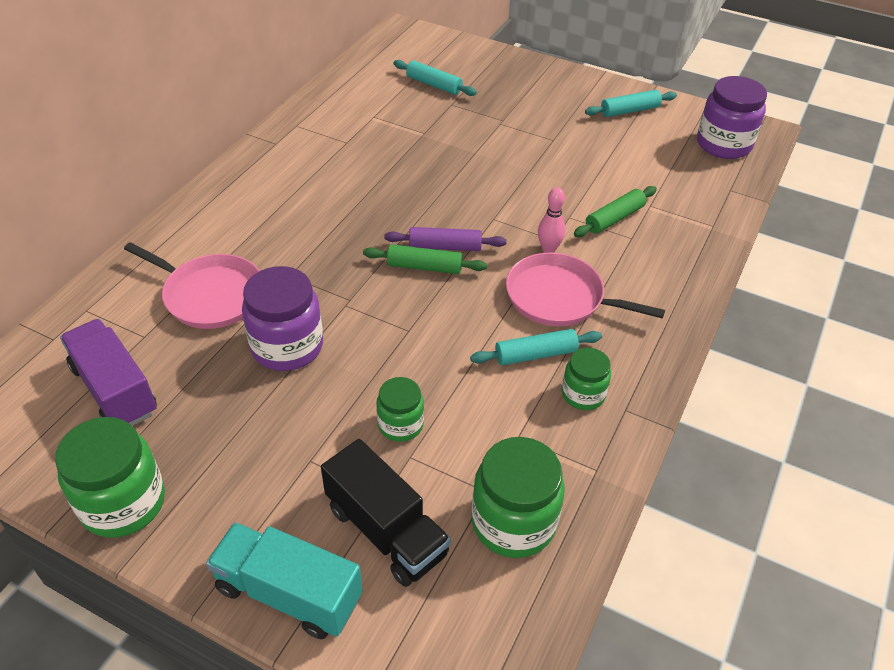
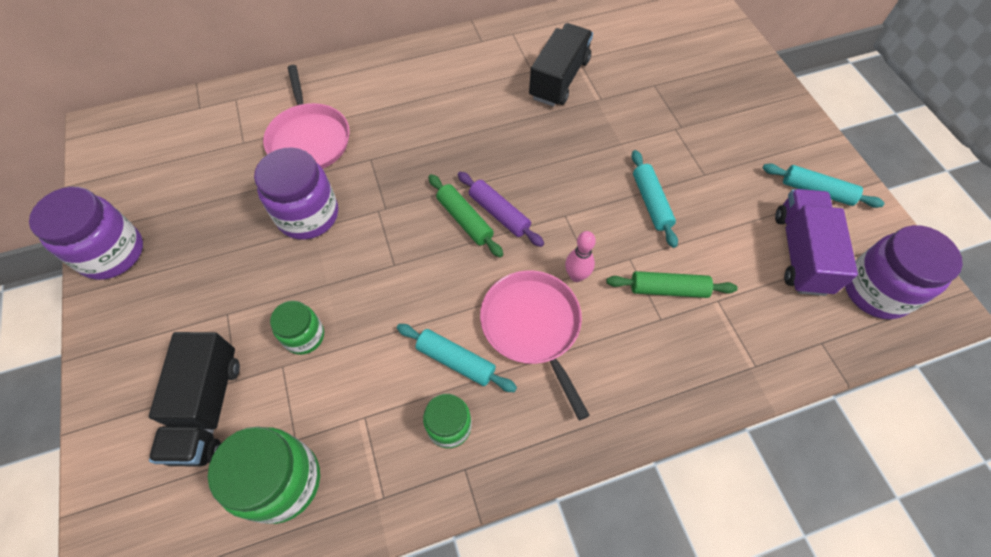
camera: 45 degrees right, 15 degrees up
(115, 390) = (189, 169): purple truck -> purple truck (800, 253)
(123, 503) = (112, 253): green jar -> purple jar
(289, 593) = (115, 397): turquoise truck -> none
(375, 136) = (559, 79): none -> black truck
(434, 85) = (660, 58): turquoise rolling pin -> turquoise rolling pin (651, 202)

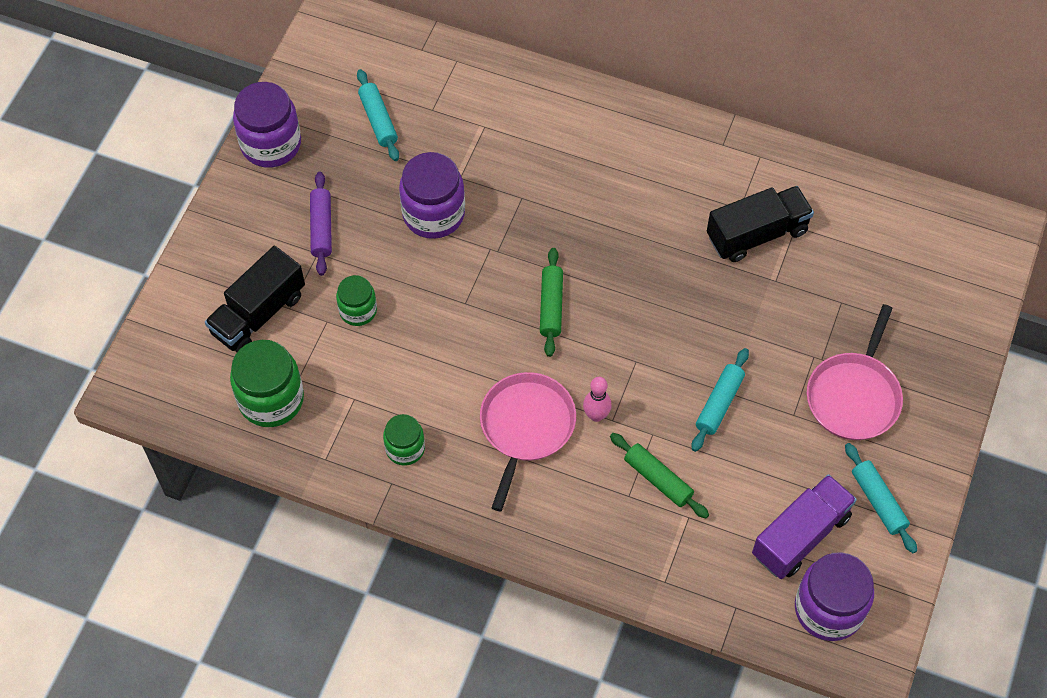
camera: 40 degrees right, 0 degrees up
(309, 139) = (487, 143): pink pan -> pink pan (854, 396)
(455, 361) = (448, 408): turquoise rolling pin -> turquoise rolling pin (378, 120)
(499, 213) = (583, 321): purple rolling pin -> purple rolling pin (321, 228)

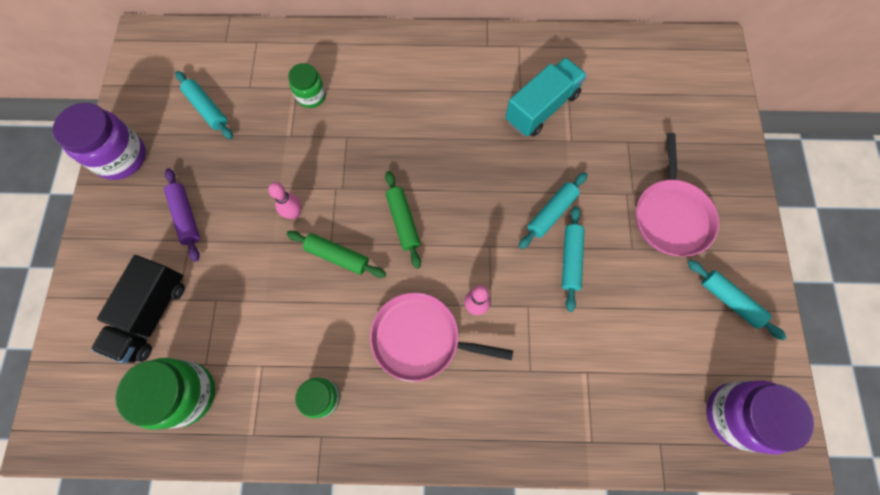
camera: 20 degrees left, 10 degrees up
(358, 310) = (240, 281): green jar -> green jar (311, 96)
(433, 214) = (278, 174): purple jar -> none
(436, 261) = (294, 213): none -> pink bowling pin
(526, 427) = (420, 338): pink pan -> pink pan turned 75 degrees counterclockwise
(658, 479) = (548, 346): green rolling pin -> green rolling pin (337, 256)
(719, 349) = (551, 213): none -> turquoise rolling pin
(757, 234) = (542, 108): black truck -> turquoise truck
(800, 536) = (683, 355): purple truck -> none

